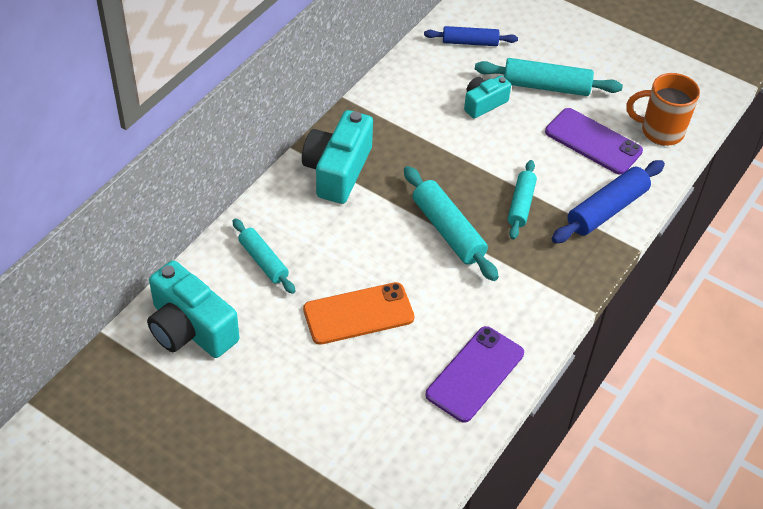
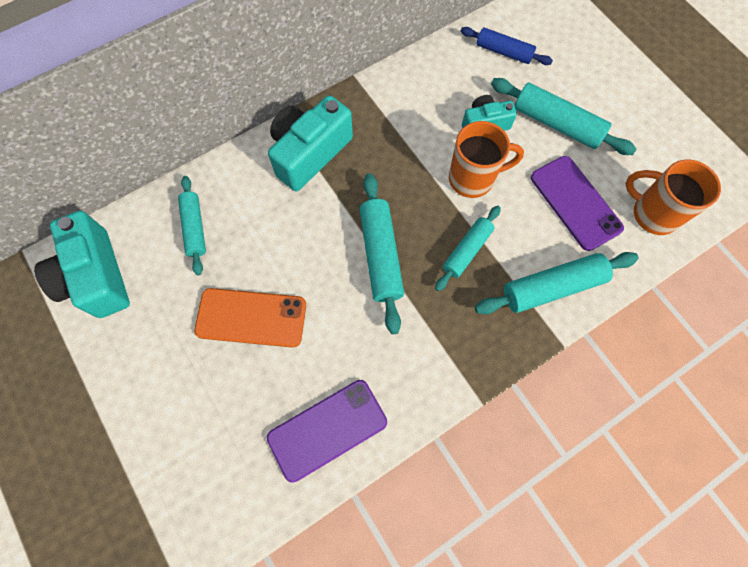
camera: 25 degrees right, 20 degrees up
(496, 148) = (473, 179): none -> orange mug
(606, 210) = (552, 287): blue rolling pin -> turquoise rolling pin

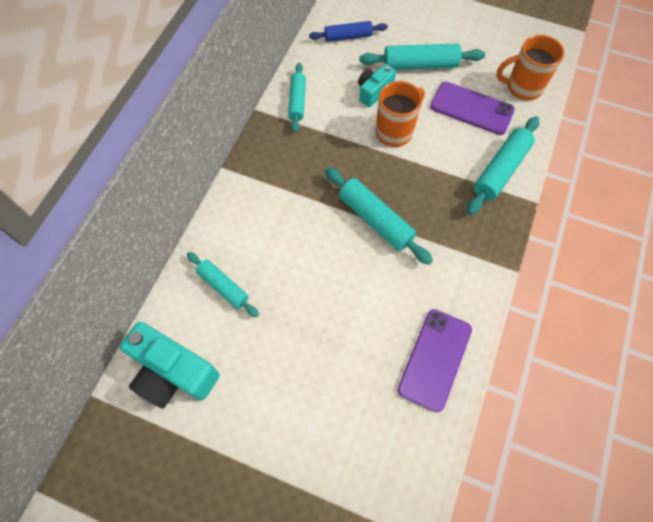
camera: 35 degrees left, 5 degrees down
(251, 317) = (319, 321): orange phone -> none
(309, 153) = (267, 181): turquoise camera -> none
(466, 251) = (429, 181): turquoise rolling pin -> turquoise rolling pin (297, 101)

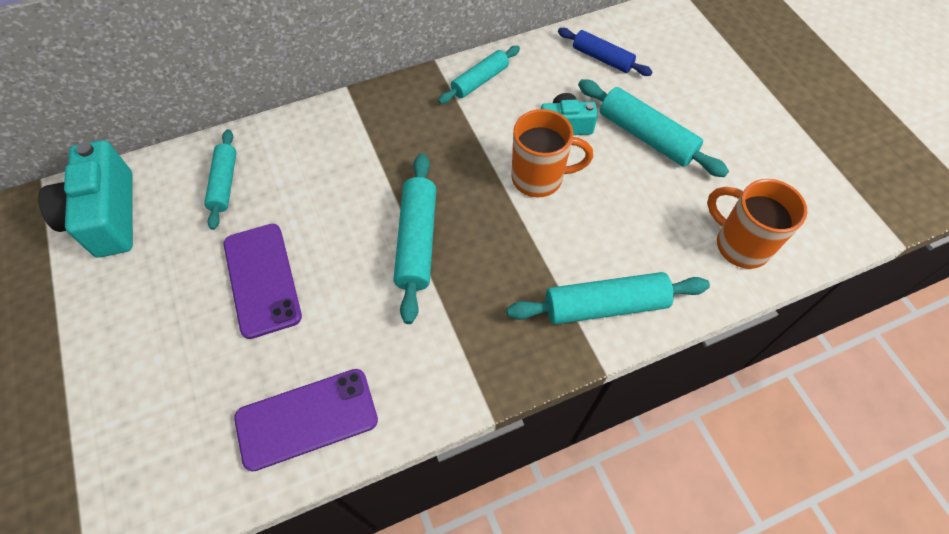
camera: 45 degrees right, 5 degrees down
(472, 108) = (651, 219): purple phone -> purple phone (262, 279)

